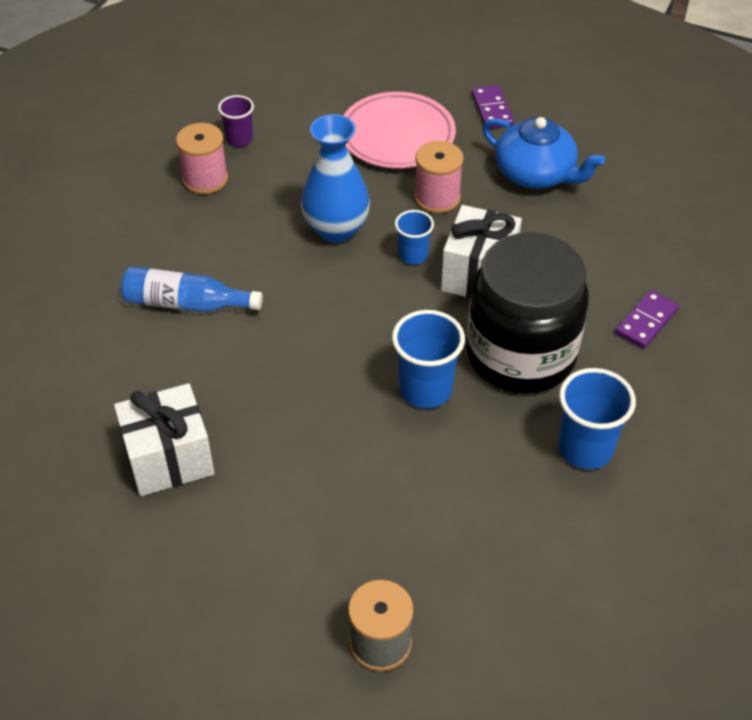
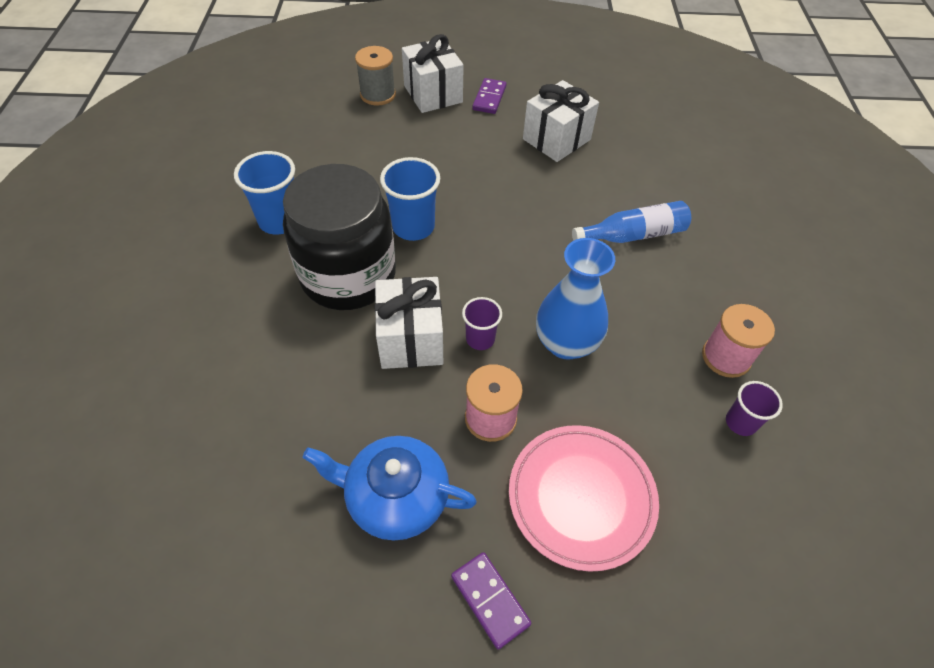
camera: 155 degrees right, 5 degrees up
(291, 612) = (433, 94): none -> white gift
(413, 255) = (480, 339): blue cup -> purple cup
(646, 321) = (241, 341): purple domino -> purple domino (489, 98)

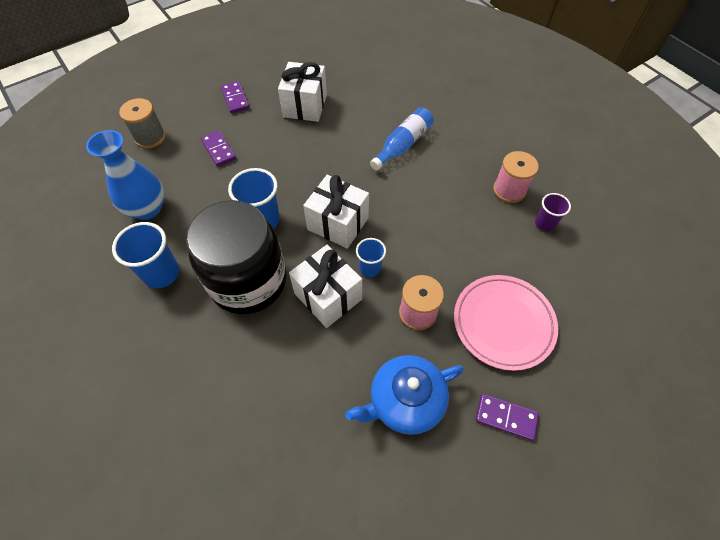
camera: 35 degrees left, 5 degrees up
(430, 138) = (219, 150): none -> purple domino
(433, 94) = (192, 116): white gift -> white gift (338, 224)
(480, 339) = (370, 268): purple cup -> blue cup
(566, 343) = (421, 237): blue vase -> blue vase (147, 209)

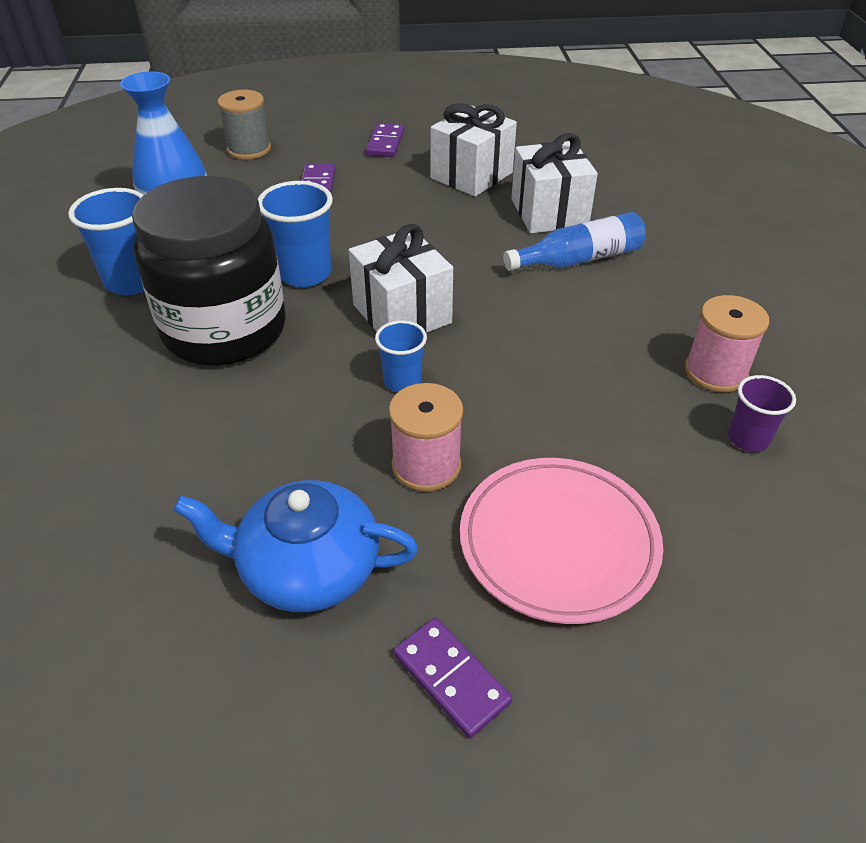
camera: 30 degrees right, 15 degrees down
(328, 296) = (312, 390): white gift -> white gift (549, 213)

